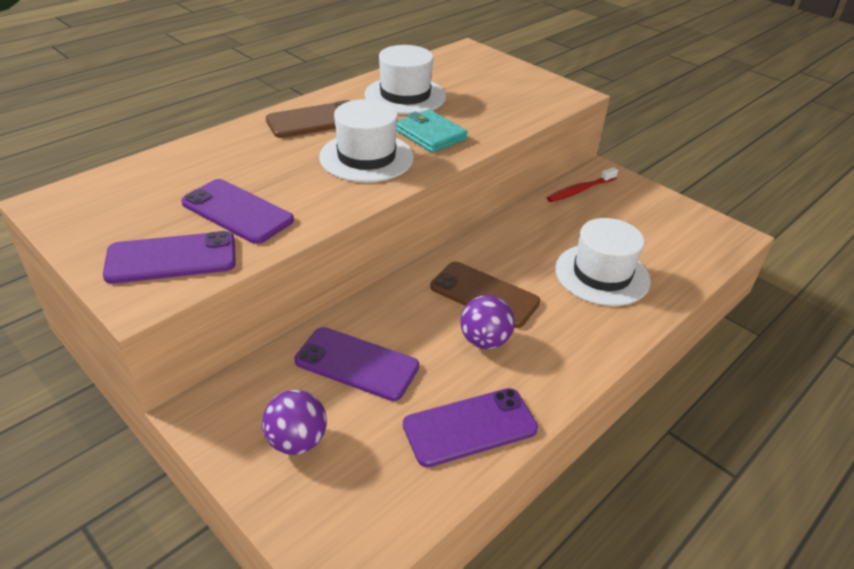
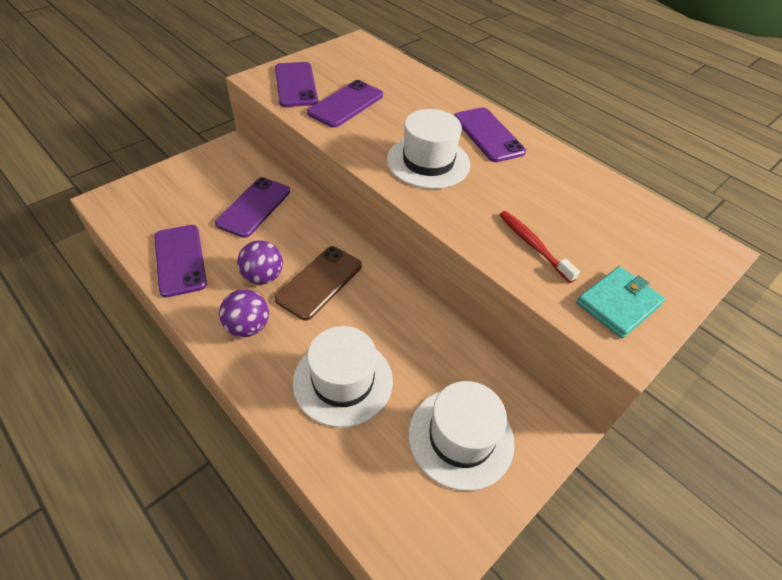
camera: 90 degrees right, 10 degrees up
(297, 441) = (196, 183): purple ball -> purple ball (248, 327)
(315, 120) = (488, 135): brown phone -> purple phone
(405, 95) = (559, 189): white hat -> white hat (461, 437)
(430, 135) = (478, 202): turquoise wallet -> turquoise wallet (618, 304)
(580, 190) = (505, 393): red toothbrush -> red toothbrush (533, 245)

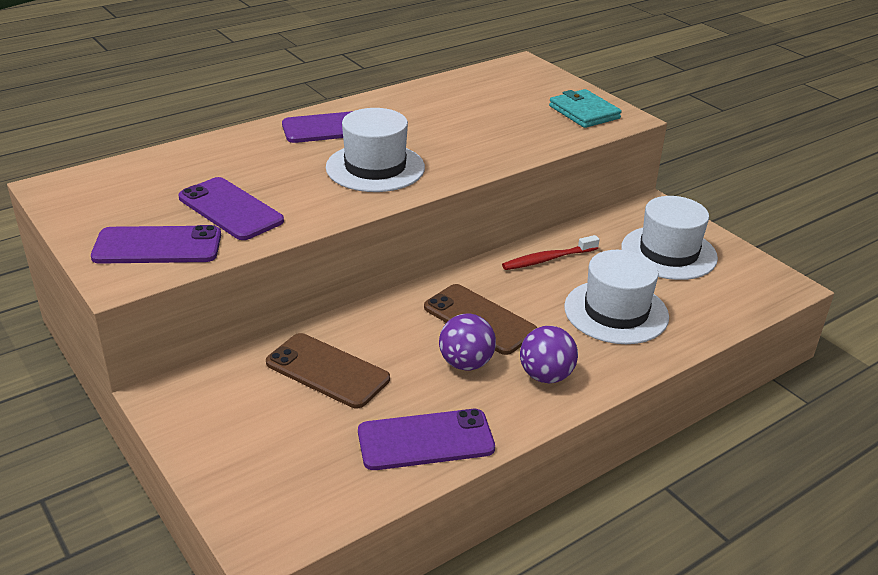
camera: 80 degrees left, 15 degrees down
(254, 207) = (327, 371): purple phone -> brown phone
(533, 245) = (514, 133): red toothbrush -> red toothbrush (548, 259)

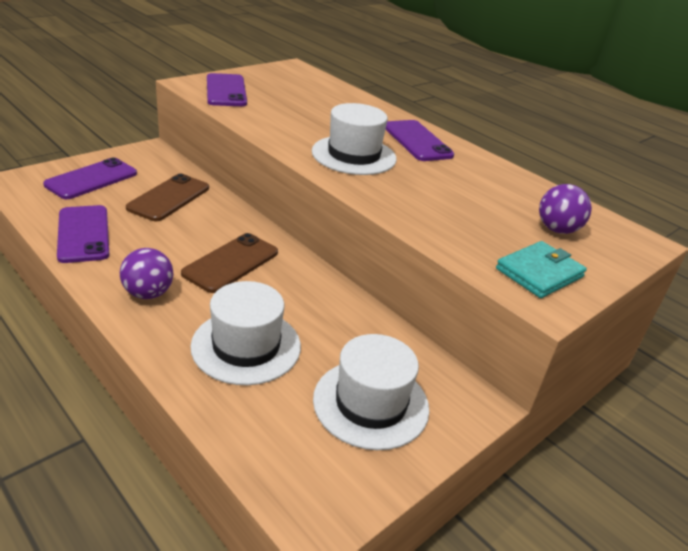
camera: 80 degrees right, 0 degrees up
(230, 209) = (275, 108): purple phone -> purple phone (91, 179)
(466, 363) = (171, 254): purple ball -> purple ball (557, 230)
(548, 259) = (335, 308): red toothbrush -> none

